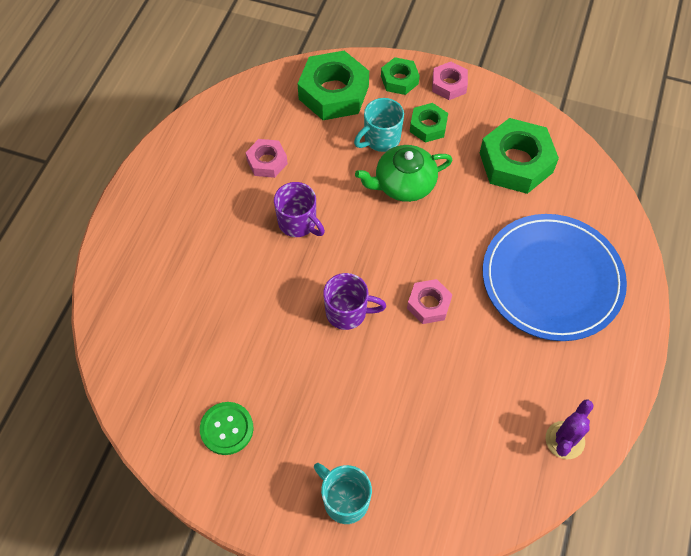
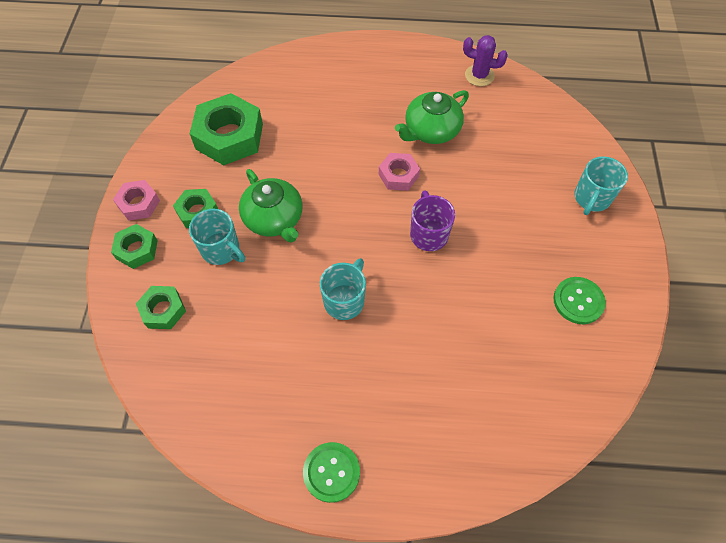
camera: 105 degrees left, 0 degrees up
(155, 182) = (331, 472): none -> green button
(267, 162) = (274, 353): pink nut -> none
(298, 223) = (345, 300): purple mug -> turquoise mug
(333, 93) = (163, 310): green nut -> green nut, size x0.55
(485, 355) = (431, 130): none -> green teapot
(552, 279) = (345, 98): blue plate -> none

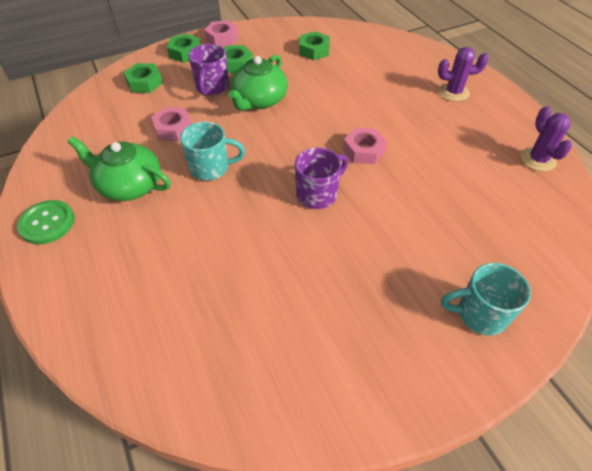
camera: 60 degrees right, 10 degrees down
(221, 250) = (212, 87): turquoise mug -> purple mug
(229, 136) = (314, 50): green nut -> green nut, size x0.55
(264, 311) = (173, 129): none -> pink nut
(370, 74) = (453, 92): none -> purple cactus
(431, 130) = (434, 152): green teapot -> green teapot (129, 185)
(578, 301) = (330, 350): green button -> none

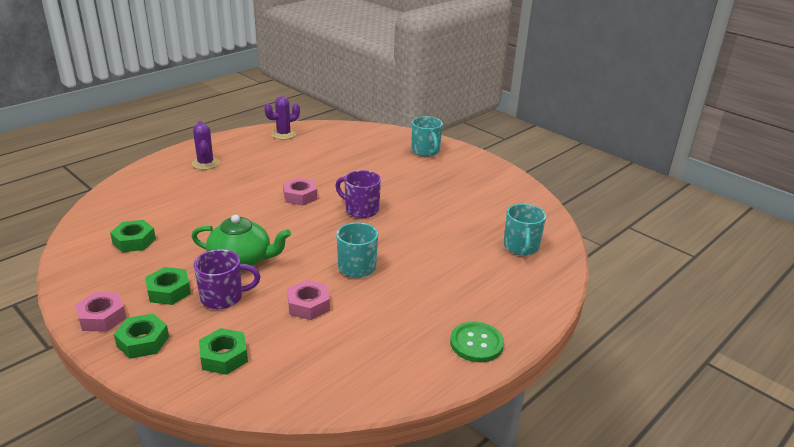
camera: 110 degrees left, 20 degrees down
(129, 185) = (402, 308): green teapot -> none
(165, 335) = (521, 247): none -> turquoise mug

